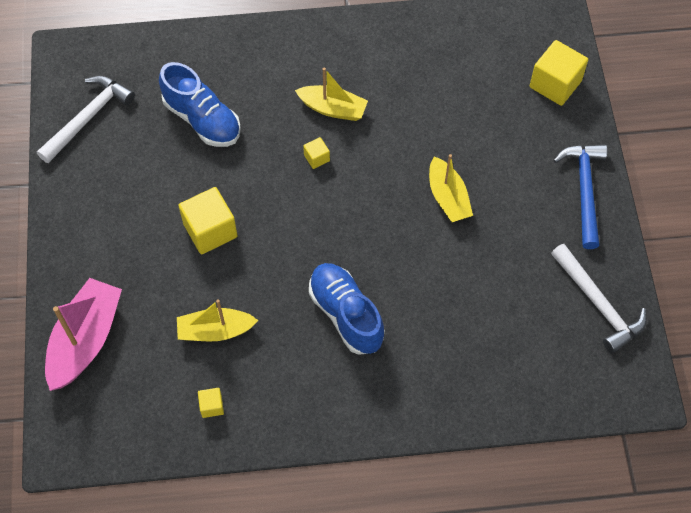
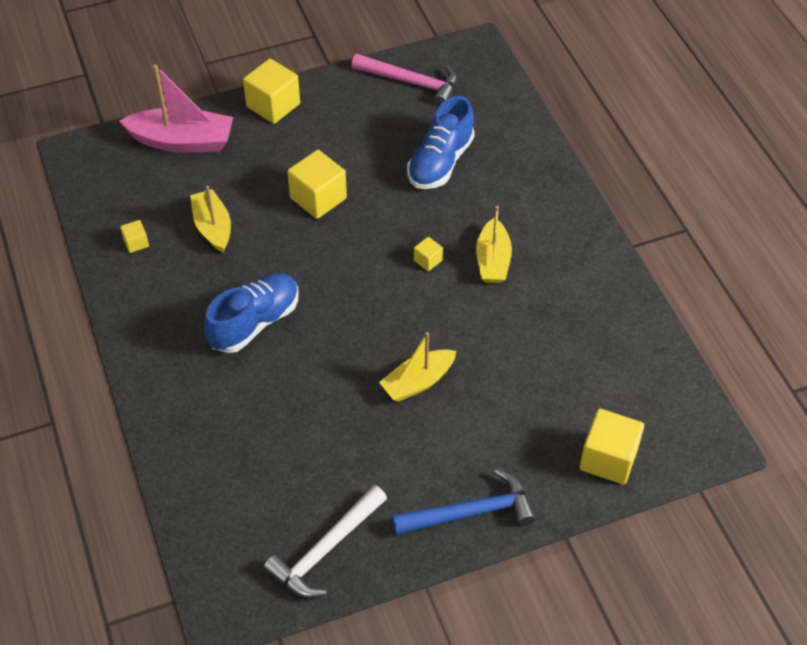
camera: 75 degrees right, 10 degrees down
(68, 245) = (273, 105): none -> yellow cube
(89, 117) = (412, 83): white hammer -> pink hammer

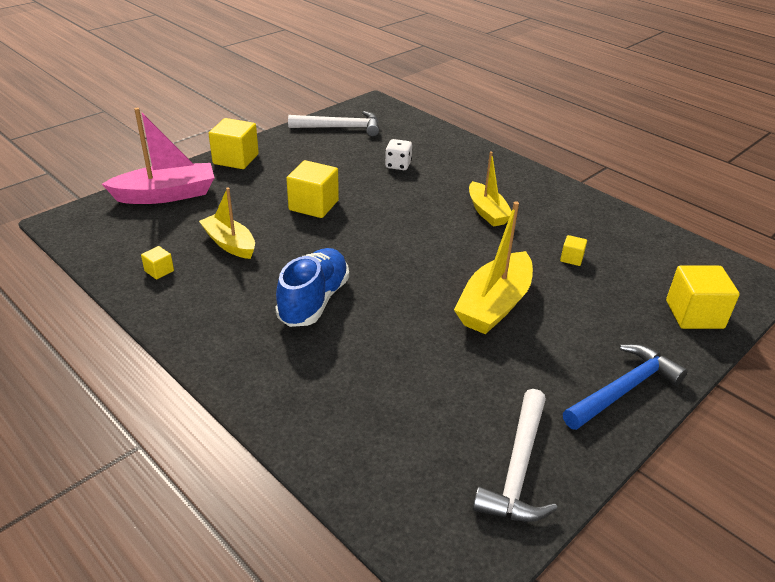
camera: 25 degrees left, 15 degrees down
(412, 83) = (341, 128): pink hammer -> white hammer
(418, 382) = (494, 305): yellow boat -> yellow boat, size x1.51
(428, 260) = (435, 223): yellow cube -> yellow cube (571, 258)
(440, 162) = (398, 165): blue shoe -> white dice

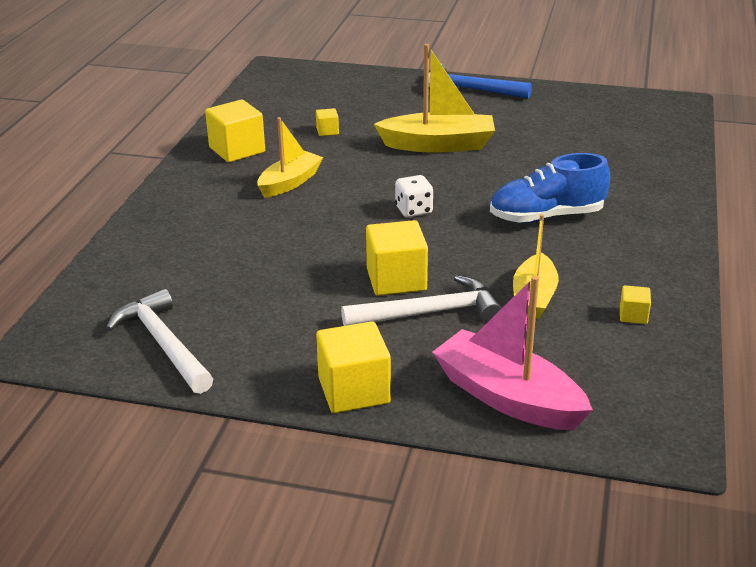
camera: 120 degrees left, 5 degrees down
(398, 165) = (238, 261): white dice -> white dice (413, 210)
(518, 469) = (586, 104): white hammer -> white hammer (430, 313)
(694, 314) = (350, 81): yellow cube -> yellow cube (237, 150)

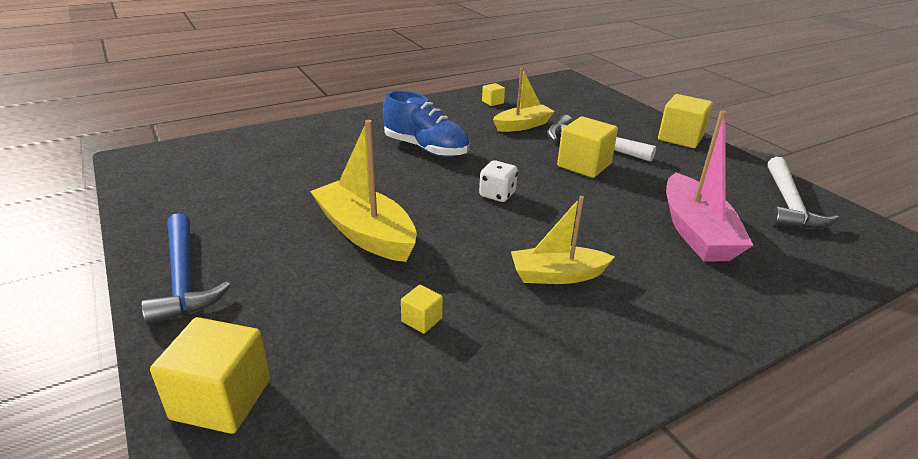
camera: 135 degrees left, 0 degrees up
(237, 150) = (559, 361): yellow cube -> yellow cube (221, 399)
(508, 397) = (606, 108): pink boat -> pink boat (696, 232)

